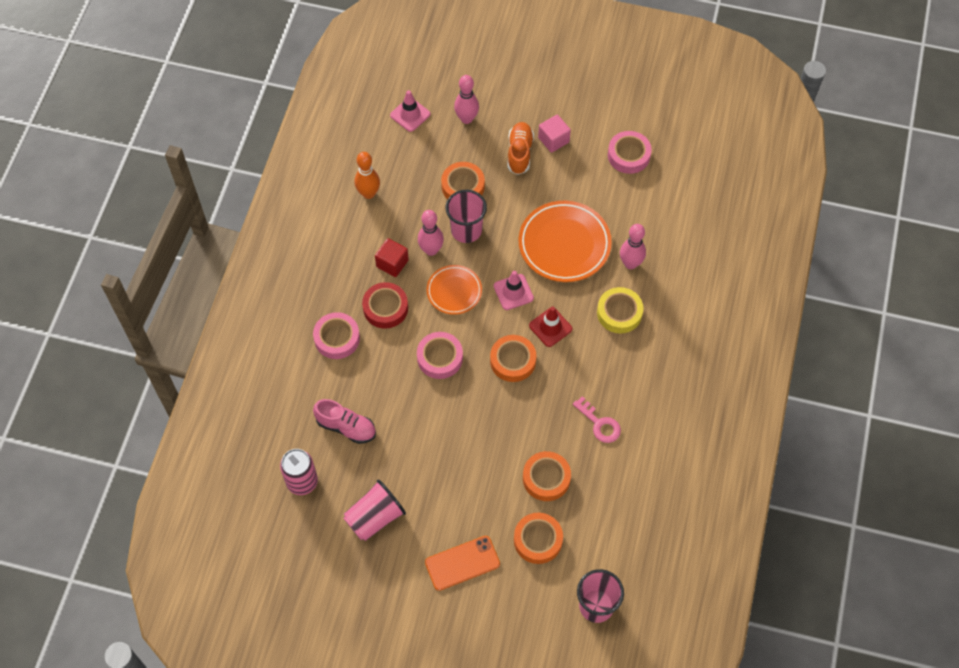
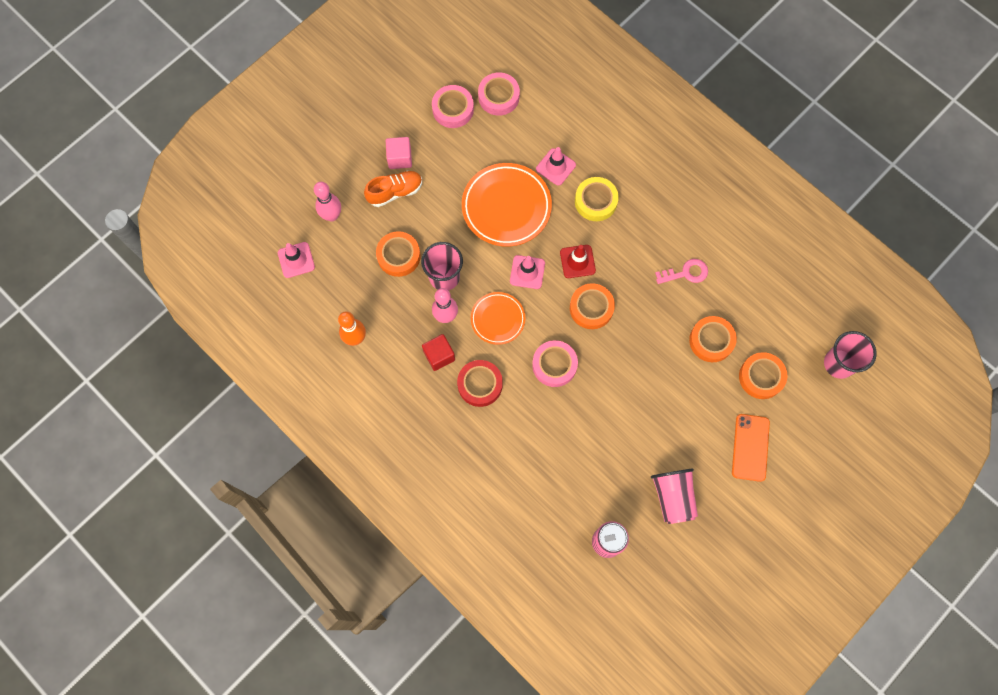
camera: 60 degrees left, 10 degrees up
(337, 338) = (485, 441): pink tape -> pink tape (498, 97)
(346, 427) = (575, 477): pink shoe -> none
(519, 153) = (395, 192): orange shoe -> orange shoe turned 120 degrees clockwise
(630, 263) = (555, 167): pink bowling pin -> pink traffic cone

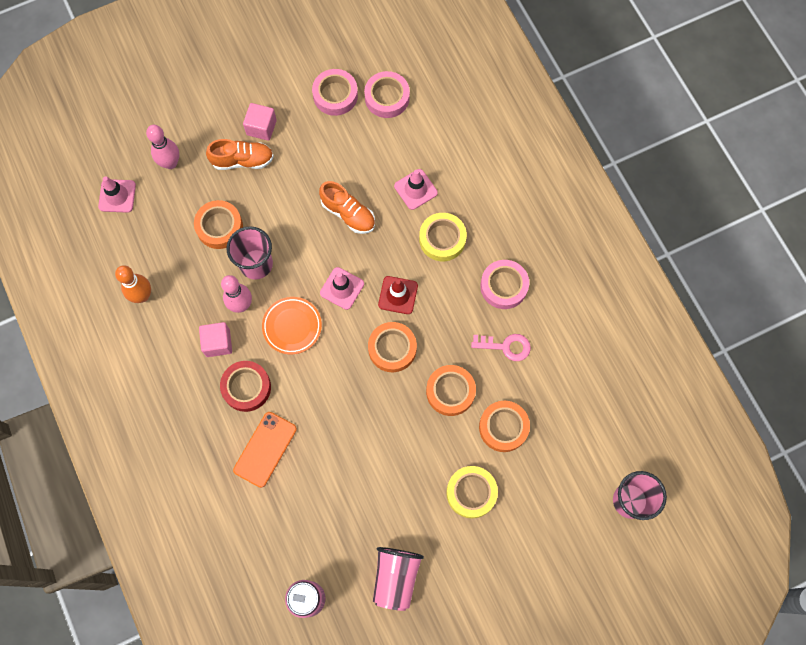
camera: 20 degrees right, 0 degrees up
(439, 356) = (218, 343): red cube -> pink cube
(506, 207) = (348, 213): orange plate -> orange shoe
(554, 365) = (330, 394): pink tape -> pink tape (504, 286)
(707, 404) = (471, 493): none -> yellow tape
(750, 447) = (498, 555): orange phone -> orange phone (265, 449)
(761, 377) = (540, 485): orange tape -> orange tape (450, 391)

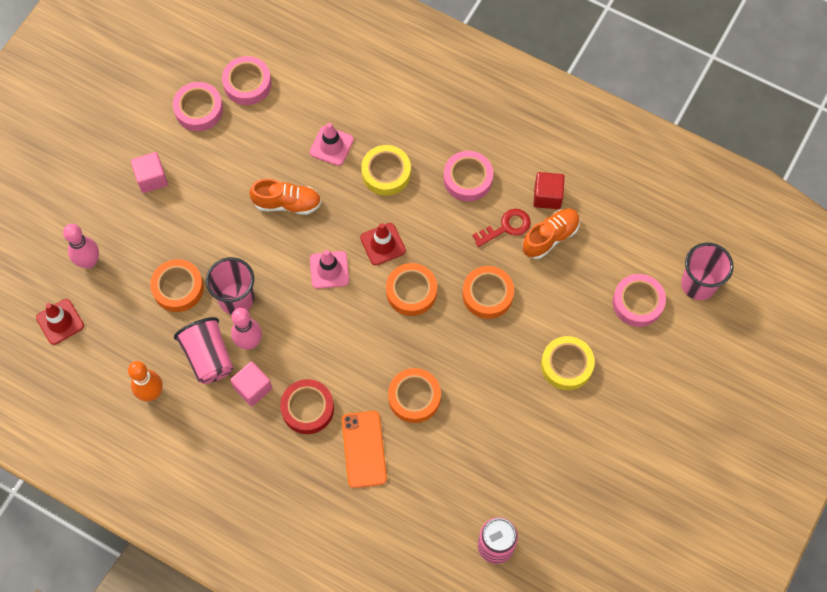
camera: 35 degrees left, 5 degrees down
(117, 196) = (60, 322): pink traffic cone -> red traffic cone
(242, 160) = (156, 217): orange shoe -> orange shoe (550, 237)
(292, 326) = (309, 330): orange plate -> none
(396, 577) = (556, 477): pink cup -> pink cup (208, 357)
(503, 427) = (553, 294): orange tape -> orange tape (414, 397)
(506, 346) = (506, 227): pink key -> red key
(558, 343) = (547, 196): none -> red cube
(567, 481) = (637, 302): none -> pink tape

